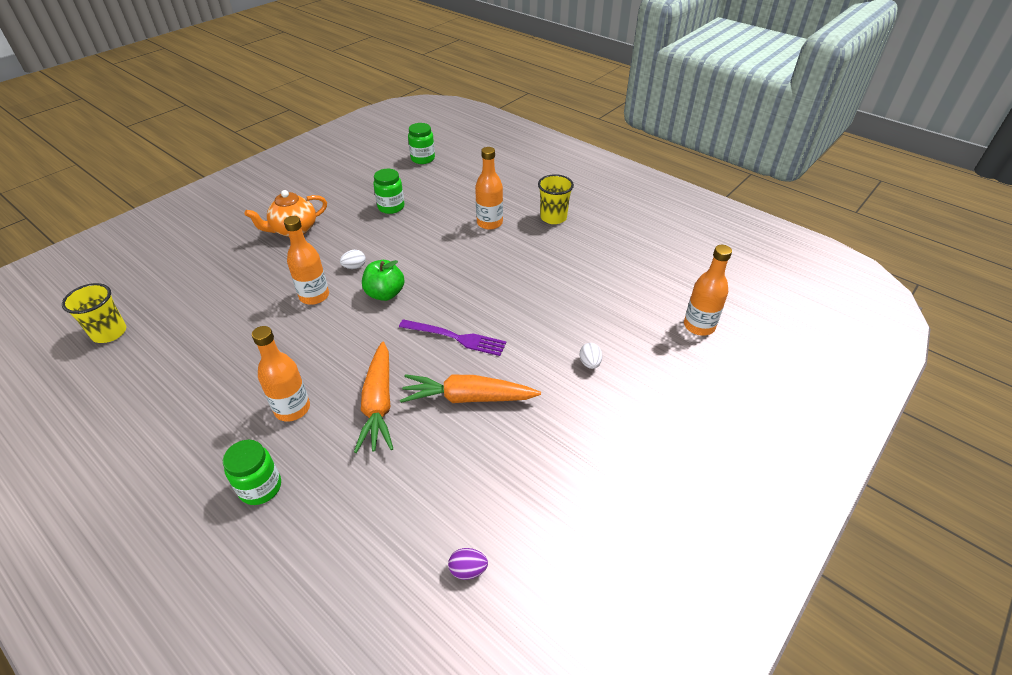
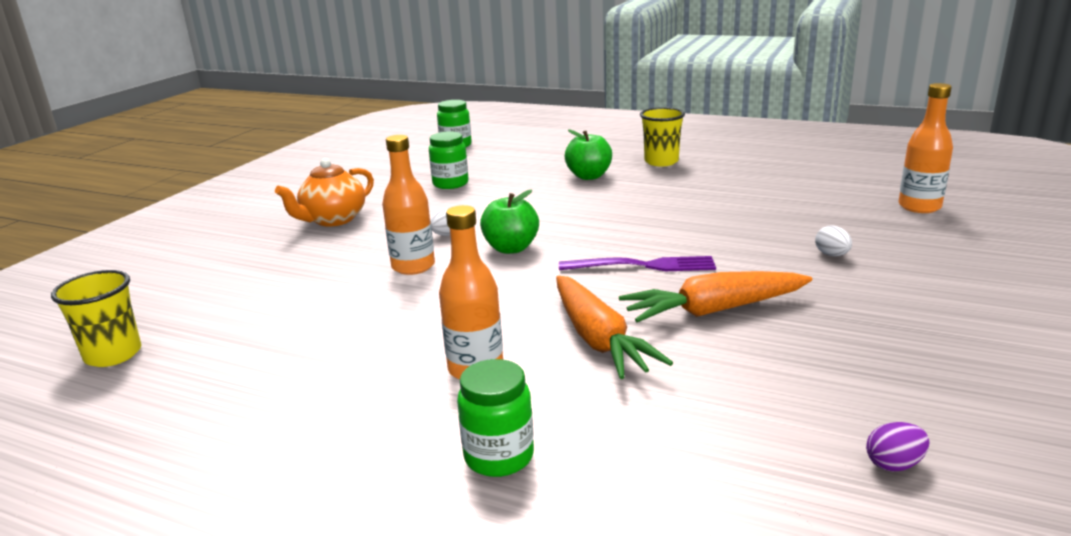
camera: 15 degrees left, 20 degrees down
(489, 223) = (589, 176): orange bottle -> green apple

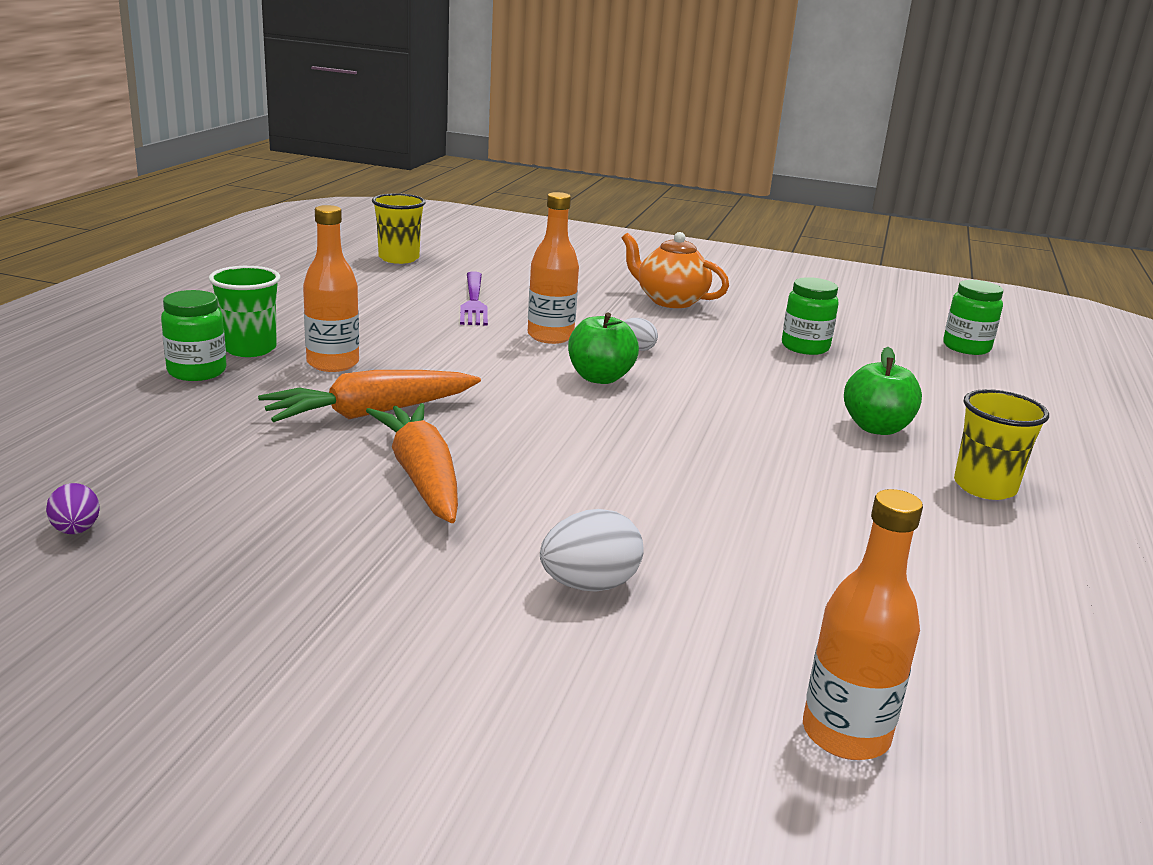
camera: 80 degrees right, 0 degrees up
(426, 428) = (249, 349): none -> green cup
(644, 266) = (551, 446): purple fork -> purple fork (474, 301)
(832, 255) = (589, 585): white egg -> white egg, size x1.64

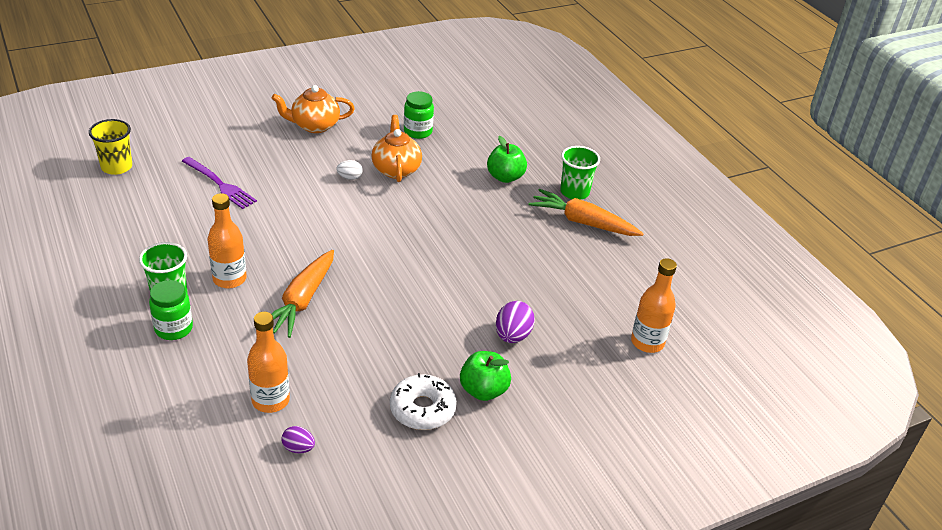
camera: 45 degrees left, 15 degrees up
(296, 586) = (422, 409): none -> white donut
(422, 477) = (382, 324): orange carrot -> orange carrot (583, 222)
(550, 336) = (299, 192): orange bottle -> orange bottle (270, 400)
(589, 585) = (512, 336): white egg -> purple egg
(600, 378) = (363, 211): green apple -> green apple (483, 390)
(714, 364) = (396, 169): none -> orange teapot
(966, 347) = (480, 92): green jar -> none
(984, 487) = (574, 192): yellow cup -> green cup

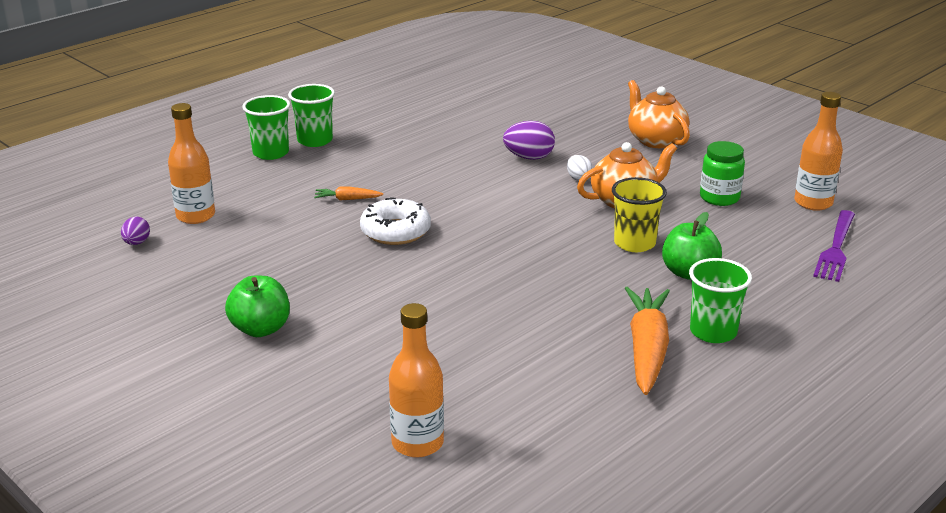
camera: 75 degrees right, 10 degrees down
(116, 167) = (481, 76): yellow cup -> yellow cup (634, 243)
(174, 328) = (271, 153): green jar -> green cup
(220, 184) = (499, 122): purple fork -> purple fork (836, 249)
(229, 279) = (356, 159): orange bottle -> orange bottle (813, 203)
(302, 300) = (348, 199): orange carrot -> orange carrot, size x0.46
(422, 409) = (215, 297): white donut -> white donut (395, 231)
(512, 336) = (366, 332): purple egg -> purple egg (529, 157)

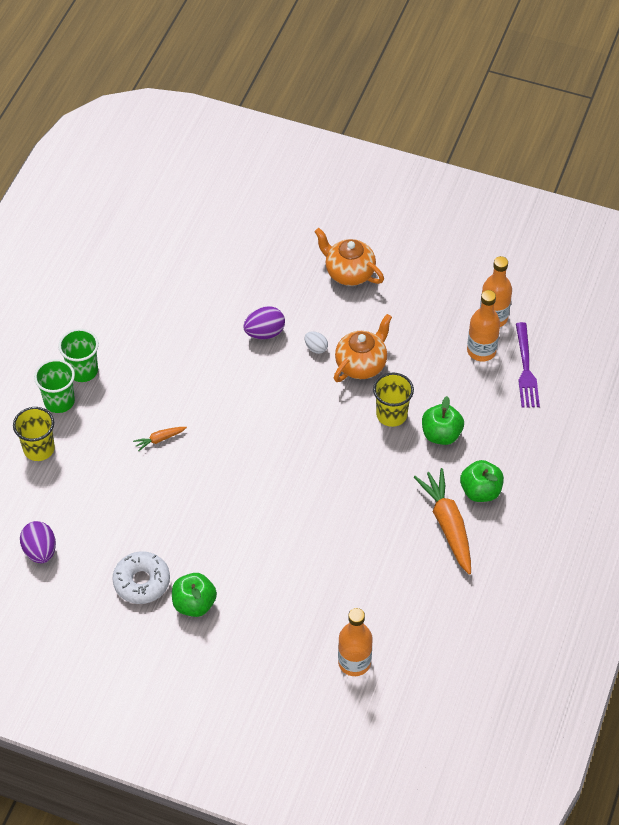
camera: 25 degrees left, 25 degrees up
(137, 243) = (40, 551): purple egg -> purple egg, size x1.64
(195, 216) = (60, 503): orange bottle -> orange bottle (481, 351)
(216, 176) = (39, 449): none -> yellow cup
(395, 231) = (219, 465): white donut -> white donut (141, 582)
(713, 332) = (480, 491): green cup -> green apple
(719, 198) = (426, 335): green jar -> none

